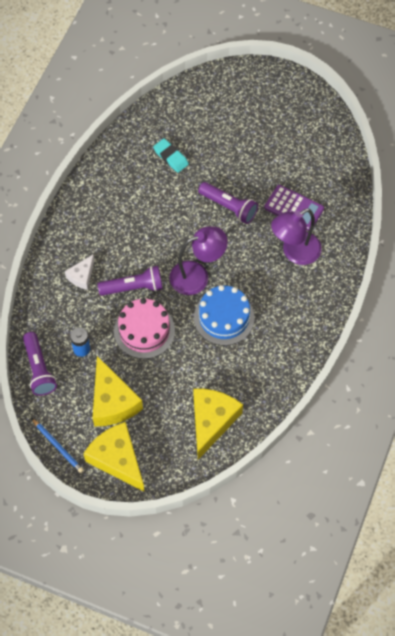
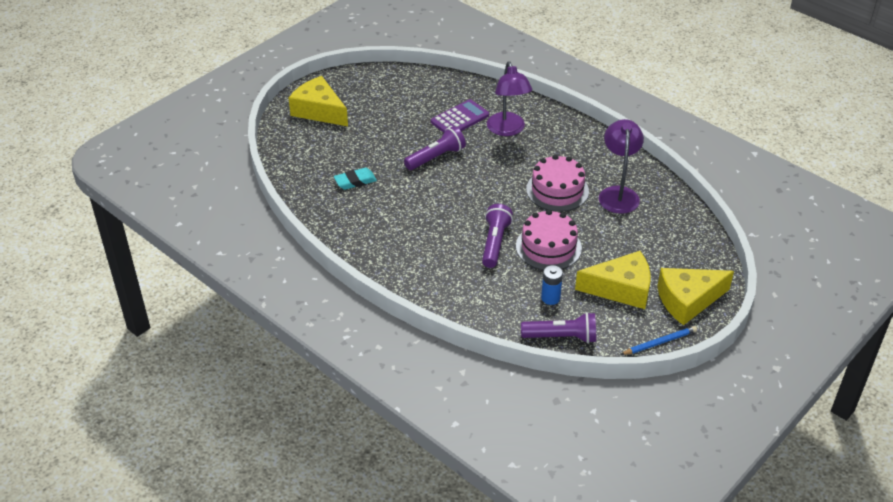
camera: 70 degrees left, 20 degrees down
(81, 276) = (462, 278): white cheese -> none
(197, 275) = (502, 196): purple lamp -> purple lamp (618, 194)
(212, 421) = (666, 225): yellow cheese -> yellow cheese (319, 111)
(224, 317) = (557, 190): blue cake -> pink cake

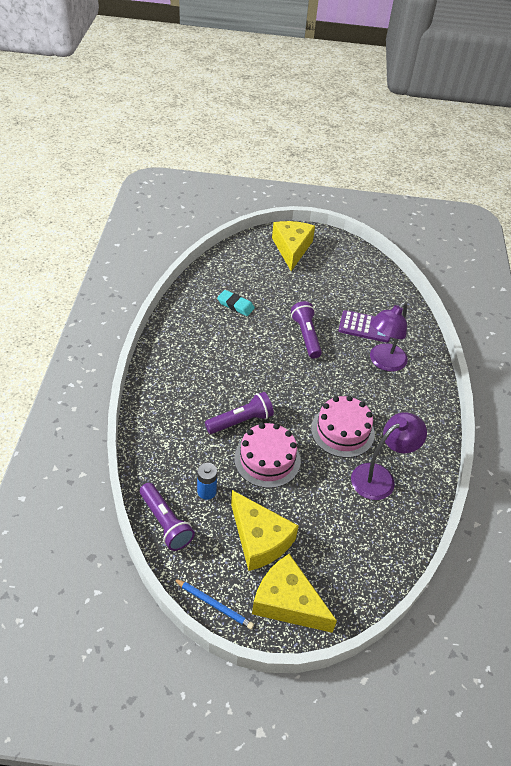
camera: 50 degrees right, 5 degrees up
(436, 157) = (306, 336): purple flashlight -> purple flashlight turned 120 degrees counterclockwise

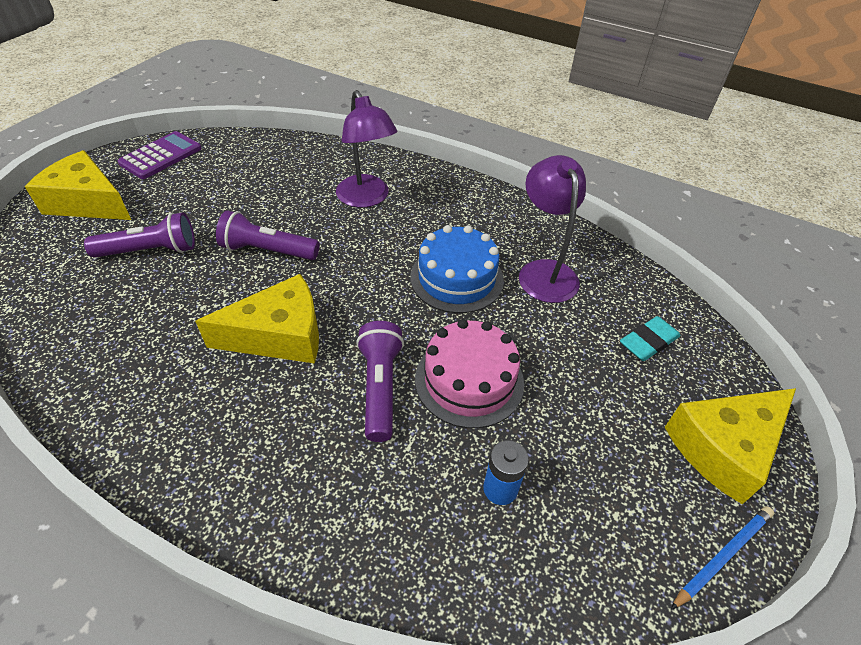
camera: 65 degrees left, 0 degrees up
(165, 522) = (546, 583): purple flashlight -> purple flashlight (150, 251)
(235, 305) = (137, 307): turquoise eraser -> turquoise eraser (648, 342)
(259, 539) = (611, 444): yellow cheese -> yellow cheese (280, 335)
(342, 431) = (456, 278): pink cake -> blue cake
(365, 327) = (298, 191): purple calculator -> purple calculator (161, 156)

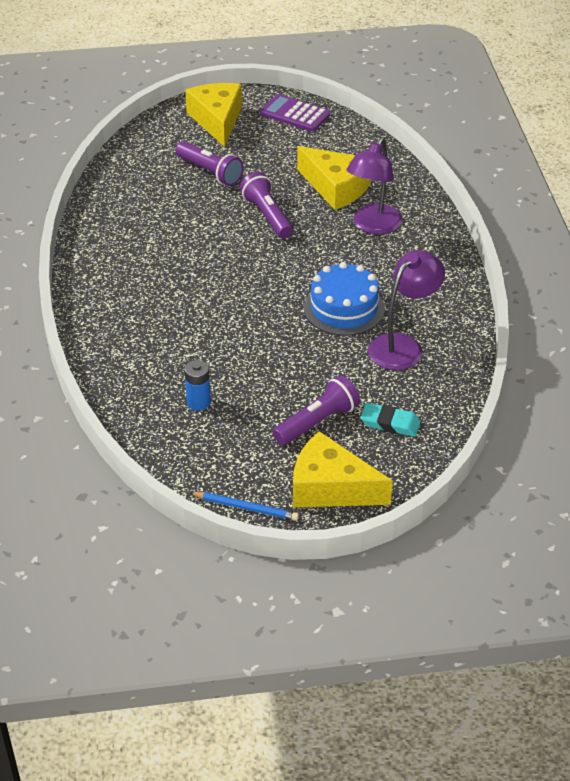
camera: 55 degrees right, 5 degrees down
(161, 156) = (295, 114): purple calculator -> purple calculator turned 150 degrees counterclockwise
(280, 335) = (208, 263): yellow cheese -> yellow cheese (336, 188)
(380, 387) = (215, 323): purple flashlight -> purple flashlight (317, 422)
(469, 380) = (261, 355): pink cake -> none

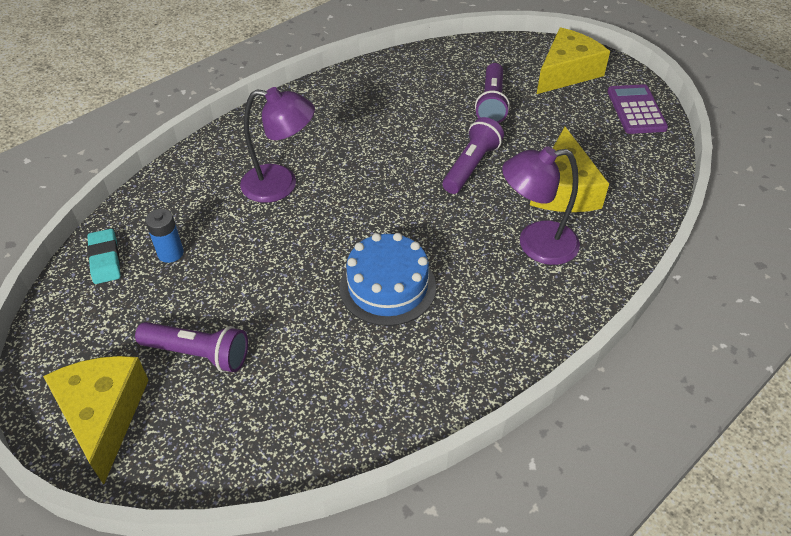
camera: 55 degrees right, 5 degrees up
(245, 508) = (39, 361): blue pencil -> none
(390, 423) = (236, 416): turquoise eraser -> turquoise eraser (105, 259)
(403, 346) = (369, 364): purple lamp -> purple lamp (281, 185)

